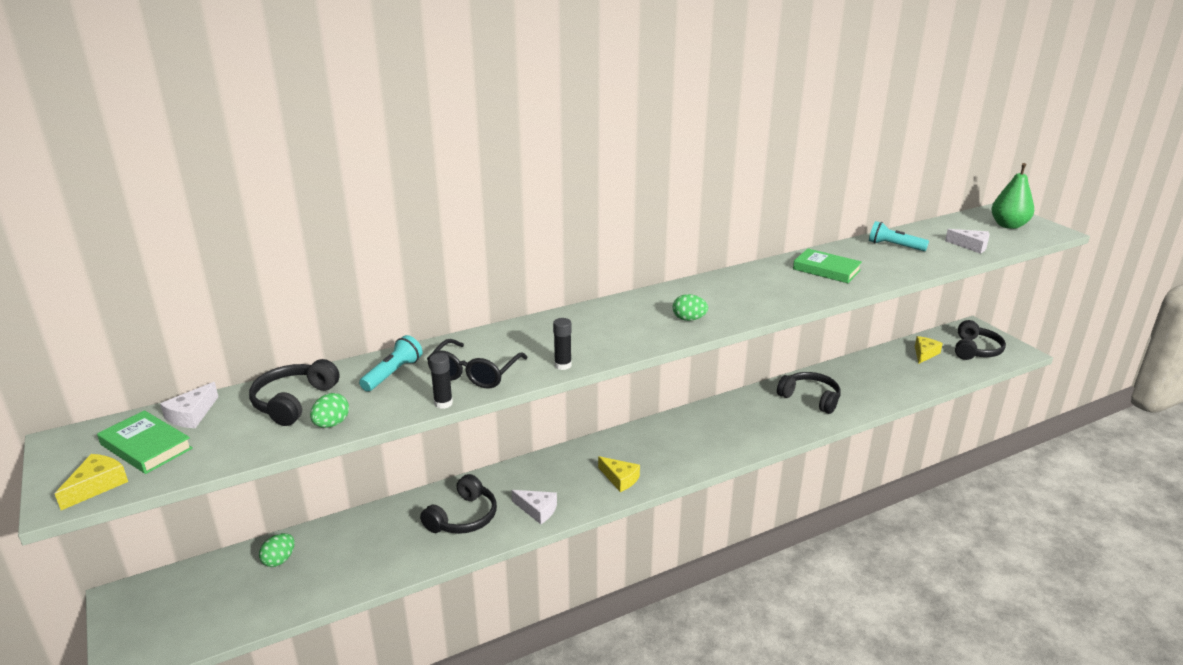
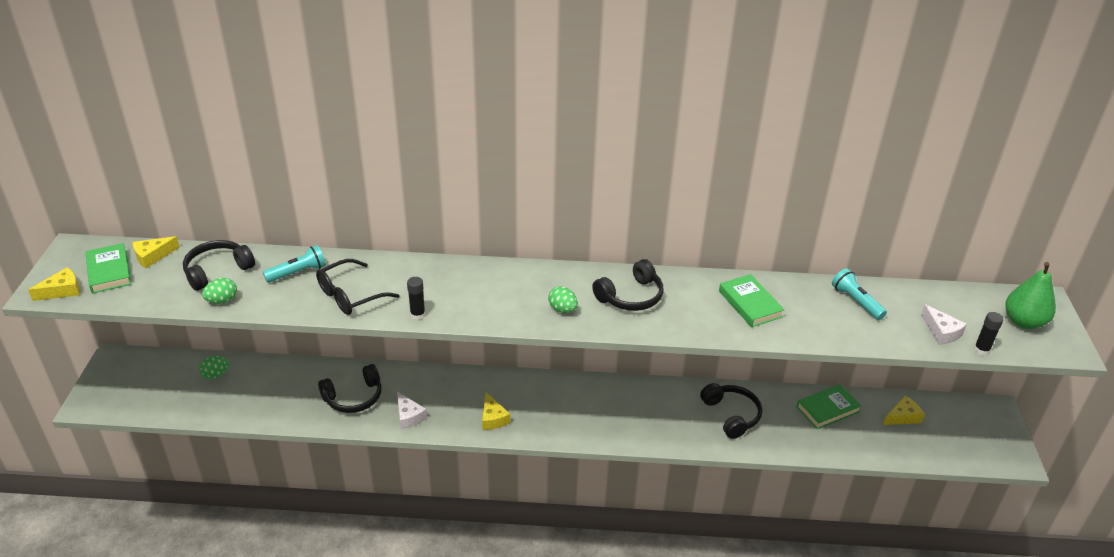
camera: 30 degrees right, 10 degrees up
(191, 415) = (152, 256): white cheese -> yellow cheese
(443, 403) = (304, 314): black glue stick -> black glue stick (981, 350)
(871, 368) = (827, 409): none -> green book
(975, 350) = (965, 435): black headphones -> black headphones (631, 296)

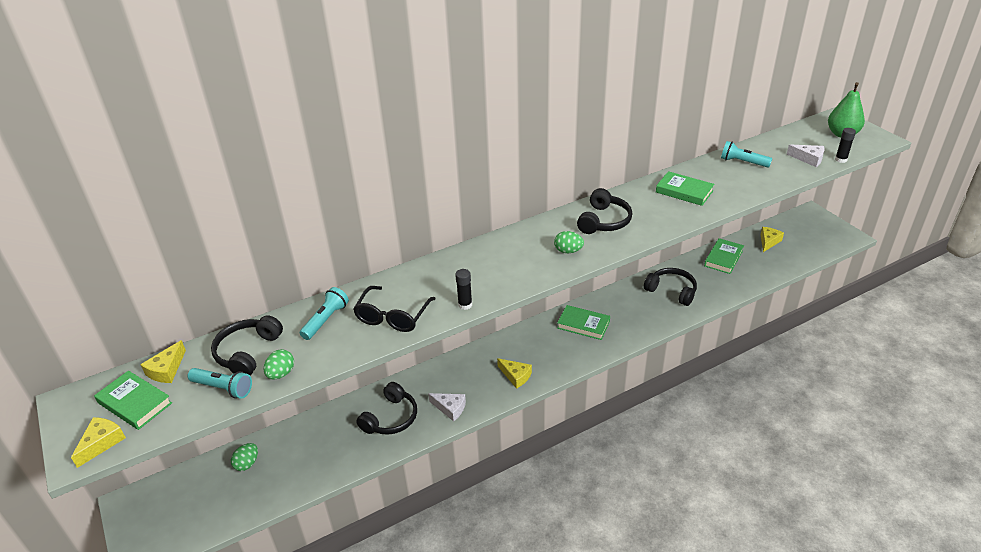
camera: 30 degrees left, 0 degrees up
(173, 291) = (223, 388): none -> turquoise flashlight
(604, 403) = (583, 325): none -> green book

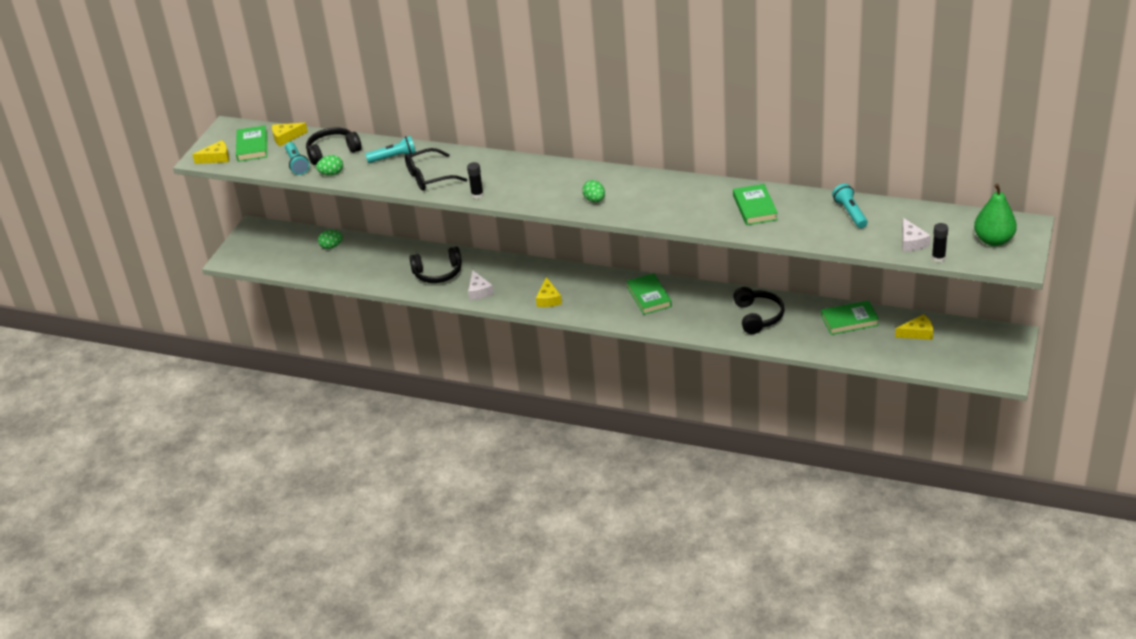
camera: 50 degrees right, 0 degrees up
(604, 221) = (655, 194): black headphones -> none

